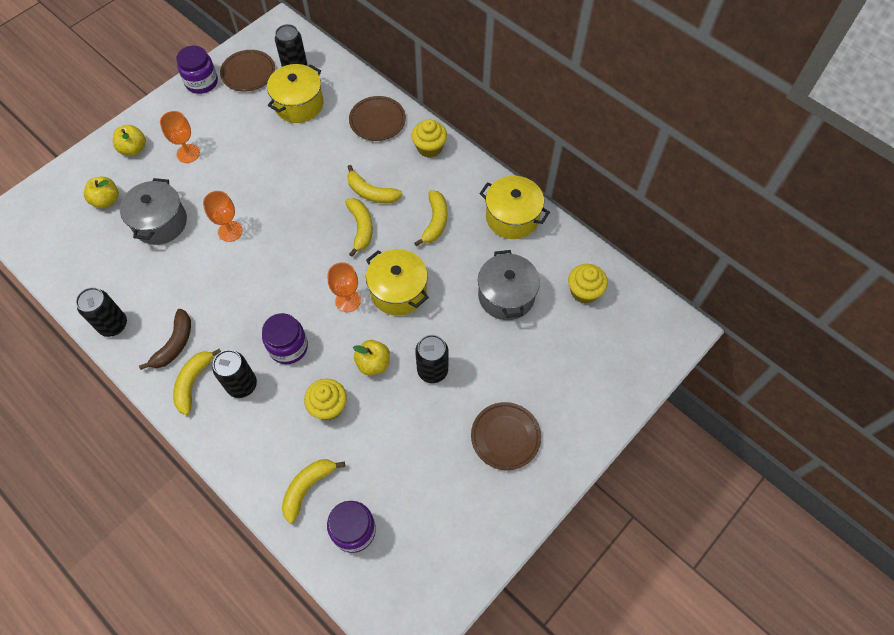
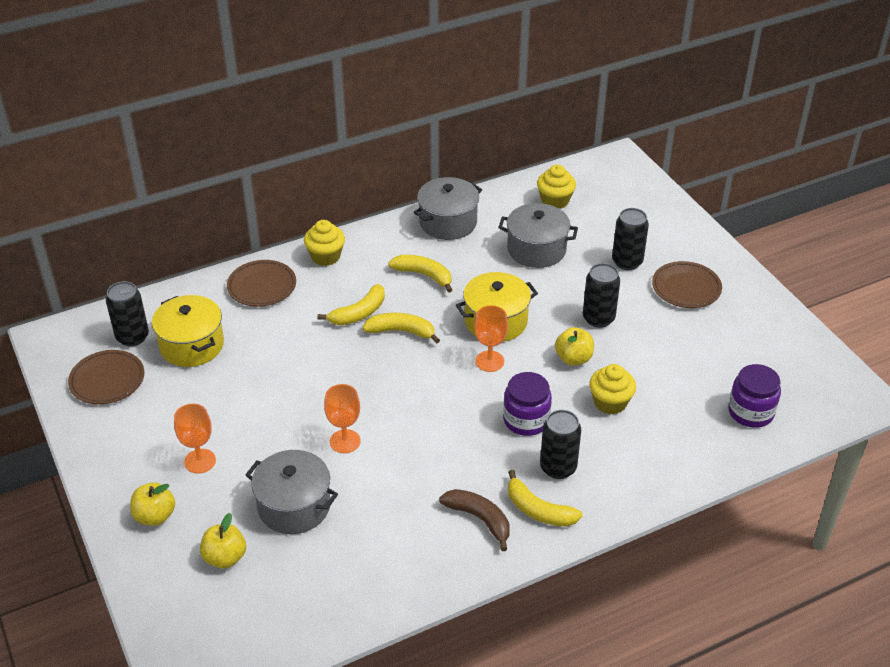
camera: 70 degrees left, 20 degrees down
(113, 325) = (425, 576): black can -> black can (627, 262)
(202, 82) = (88, 428): purple jar -> none
(307, 488) = (696, 437): yellow banana -> none
(512, 217) = (448, 222): yellow pot -> grey pot

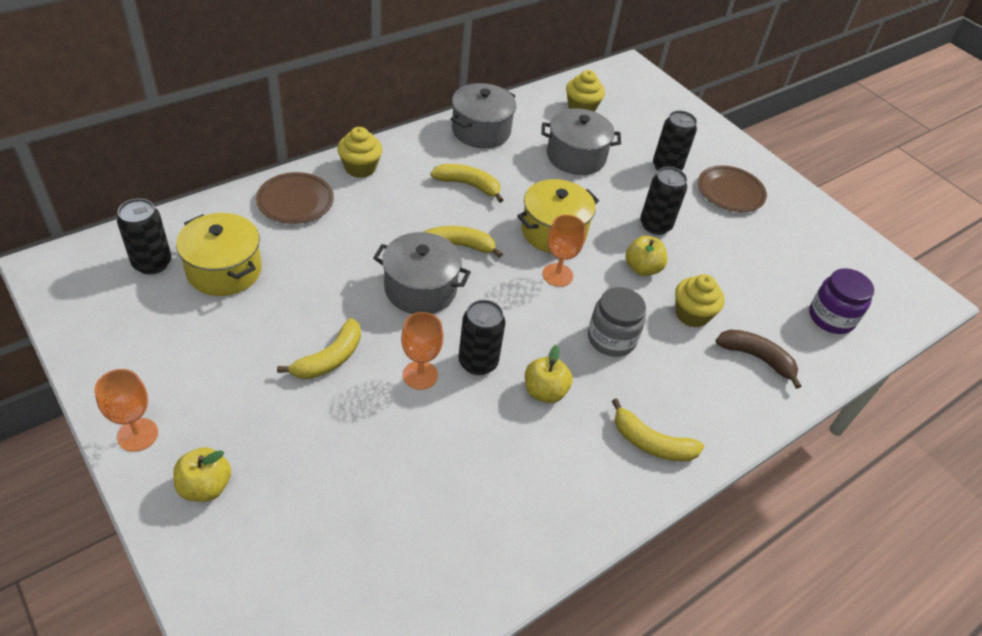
camera: 15 degrees left, 5 degrees up
(107, 380) = (126, 317): brown plate -> none
(200, 461) = (253, 410): orange goblet -> orange goblet (137, 435)
(225, 557) = (301, 535): yellow apple -> yellow apple (544, 391)
(294, 506) = (375, 460): grey pot -> grey pot (420, 289)
(359, 313) = (407, 228): yellow banana -> yellow banana (330, 358)
(479, 519) = (590, 459): brown banana -> brown banana (756, 358)
(526, 420) = (611, 338): purple jar -> grey jar
(558, 467) = (659, 391): black can -> black can (478, 362)

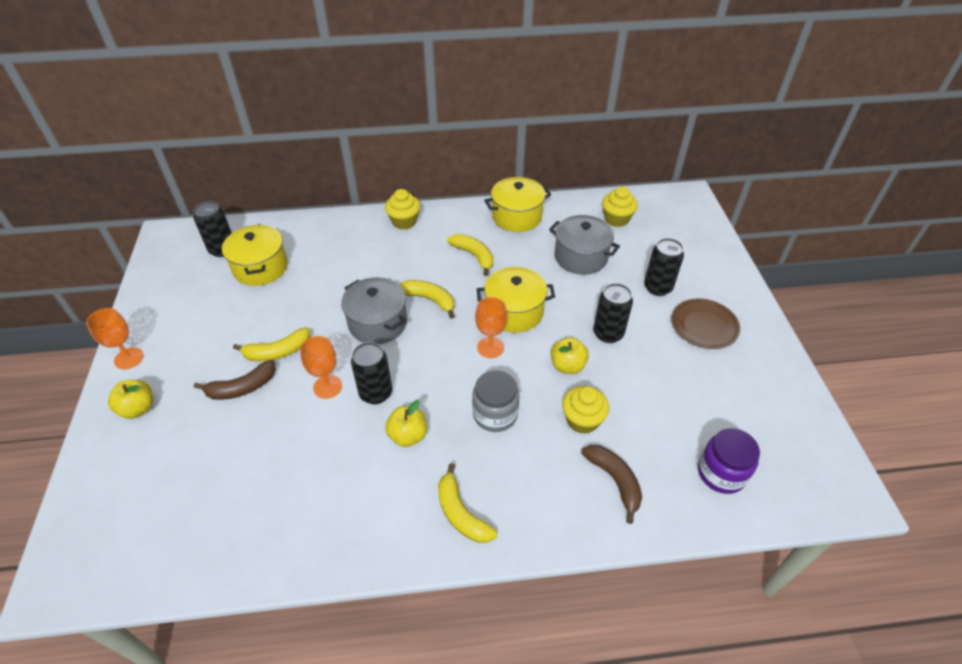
camera: 35 degrees right, 0 degrees up
(295, 201) = (341, 234): brown plate -> none
(320, 413) = (242, 388): none -> brown banana
(481, 131) = (517, 216): grey pot -> yellow pot

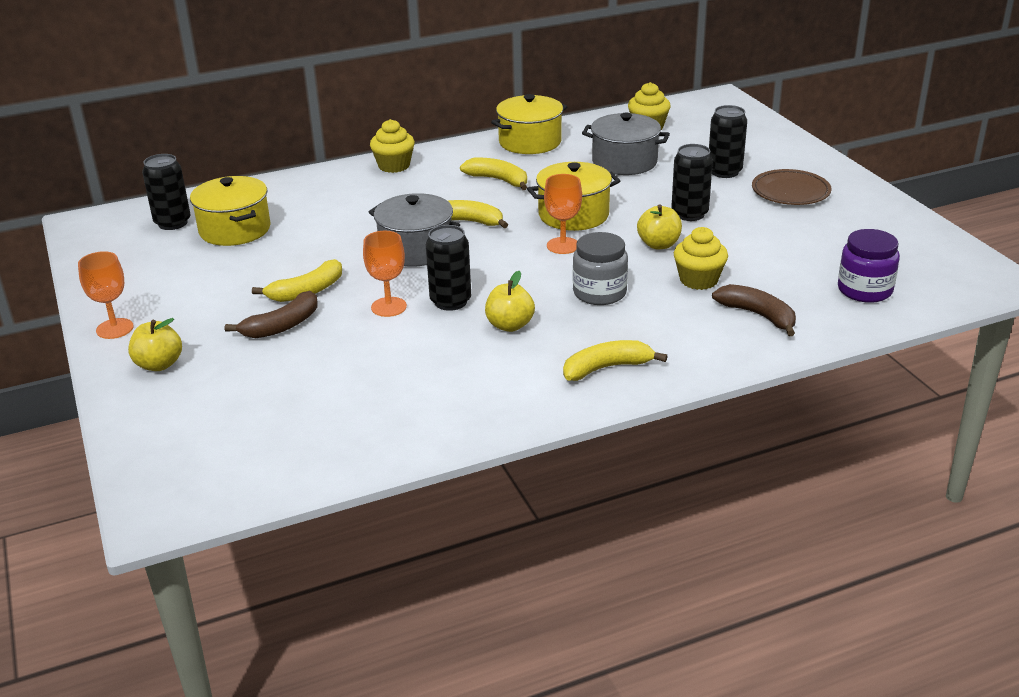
camera: 15 degrees left, 15 degrees down
(461, 513) = (606, 368): yellow banana -> yellow banana turned 120 degrees clockwise

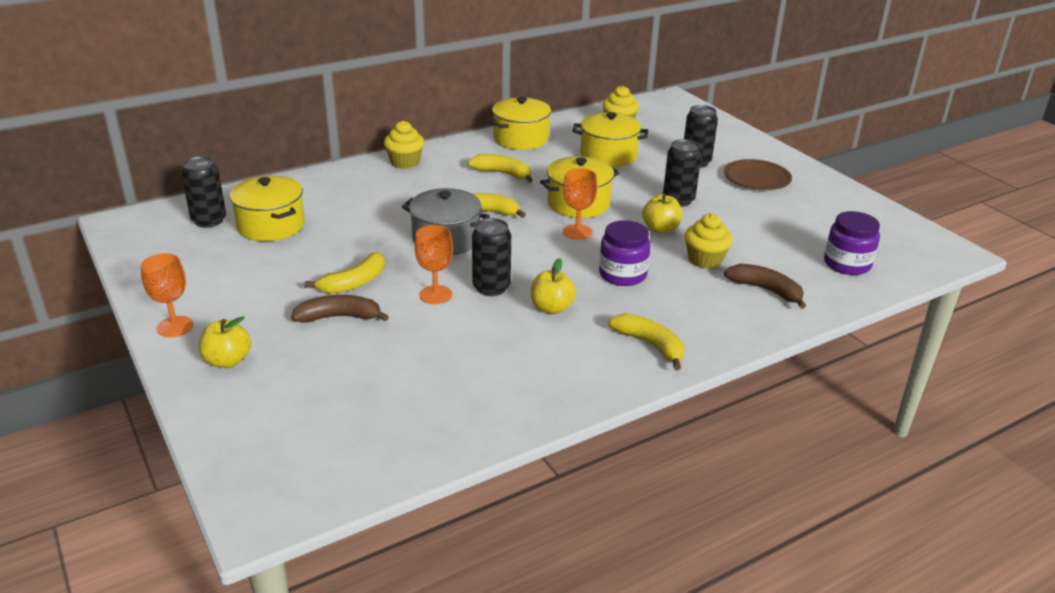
camera: 10 degrees left, 0 degrees up
(282, 326) = (339, 317): brown banana -> brown banana turned 135 degrees counterclockwise
(599, 293) = (622, 274): grey jar -> purple jar
(606, 368) = (650, 345): yellow banana -> yellow banana turned 75 degrees clockwise
(624, 162) = (608, 155): grey pot -> yellow pot

